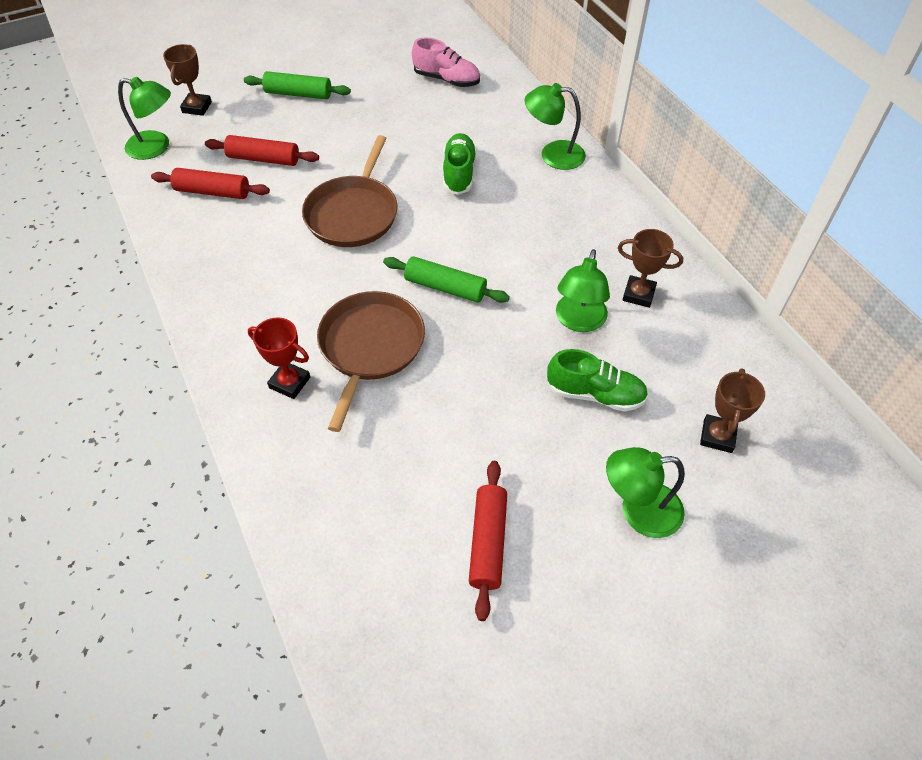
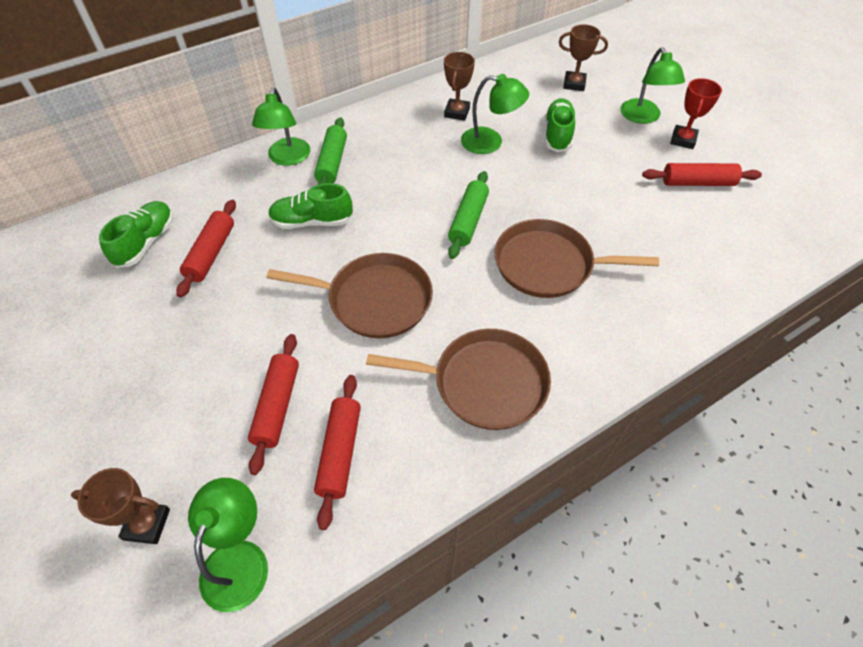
camera: 95 degrees left, 0 degrees up
(244, 279) = (484, 383): none -> brown pan
(289, 382) = (604, 317): red trophy -> red trophy (683, 140)
(298, 94) = (142, 391): green rolling pin -> green rolling pin (332, 163)
(428, 115) = (211, 253): none -> red rolling pin
(446, 79) = (146, 242): pink shoe -> green shoe

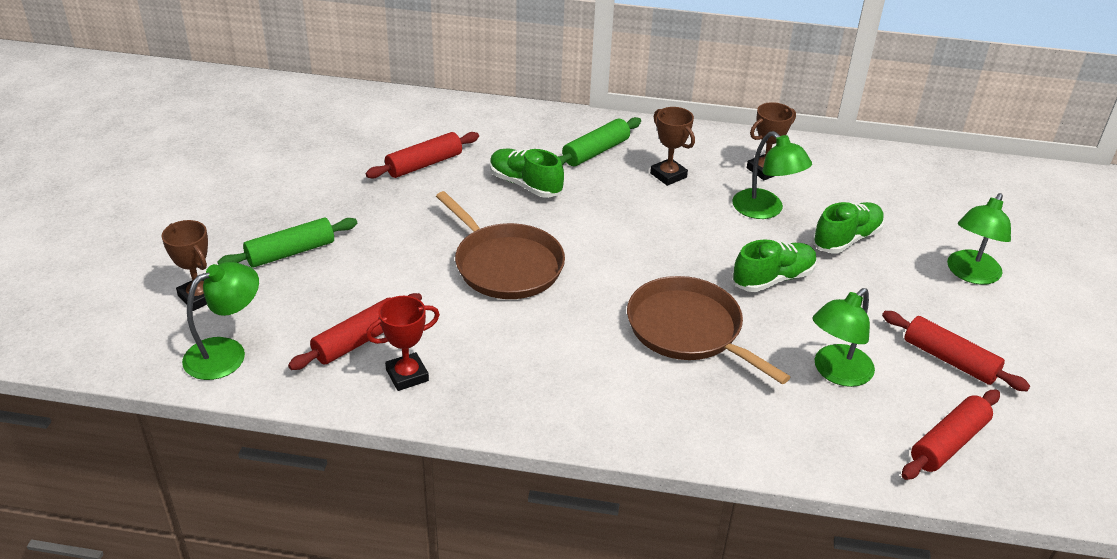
camera: 40 degrees right, 15 degrees down
(146, 242) = (388, 132): green shoe -> green shoe (773, 279)
(277, 406) = (352, 286): red rolling pin -> red rolling pin (948, 443)
(287, 158) = (562, 130): green lamp -> green lamp (836, 372)
(468, 220) = (659, 257): green rolling pin -> green rolling pin (290, 252)
(484, 383) = (518, 371): brown pan -> none
(574, 84) = (930, 207): brown trophy -> brown trophy (668, 175)
(683, 140) = (990, 317): red trophy -> red trophy (407, 375)

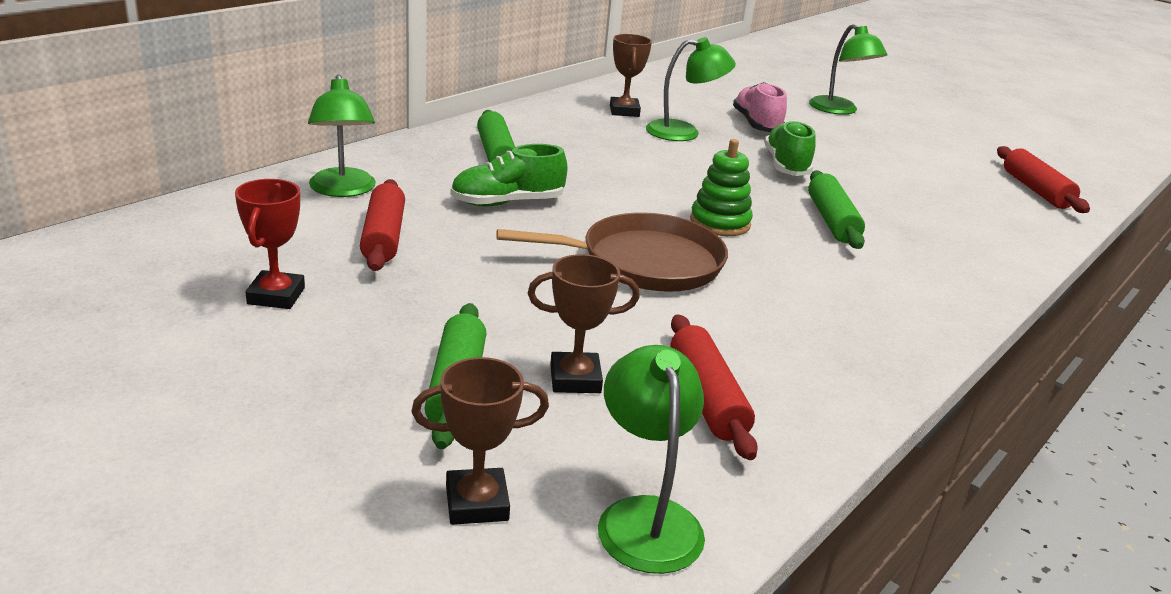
camera: 60 degrees left, 10 degrees down
(407, 375) = (801, 387): red trophy -> red trophy (276, 296)
(610, 277) = (720, 223): none -> green stacking toy
(668, 175) = (581, 143): brown trophy -> brown trophy (575, 379)
(688, 330) = (832, 221): brown pan -> green rolling pin
(836, 372) = (930, 192): green lamp -> green lamp (343, 190)
(846, 239) = (756, 124): green shoe -> pink shoe
(949, 360) = (938, 153): red rolling pin -> none

